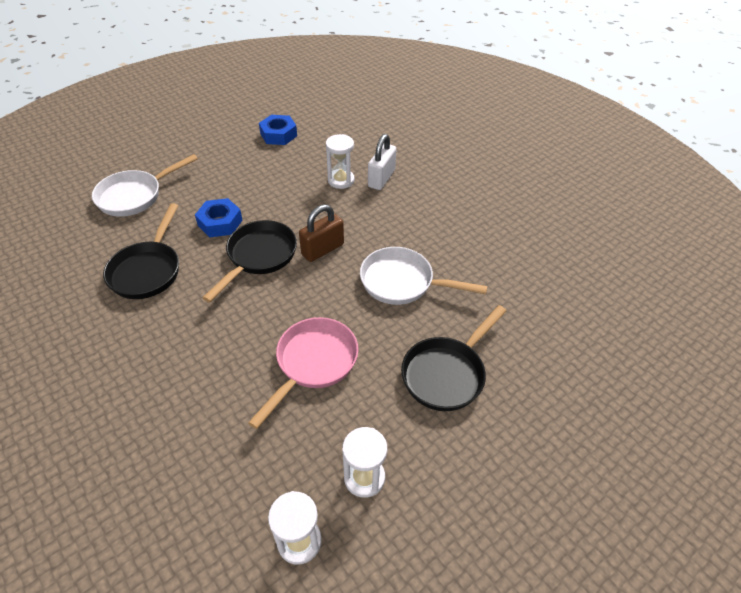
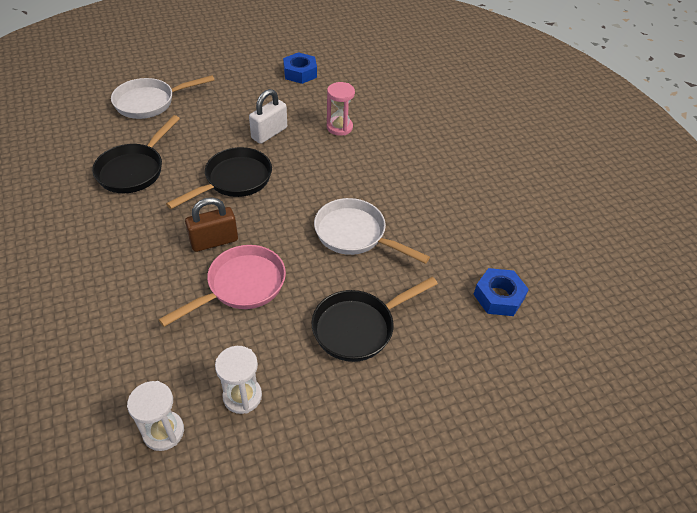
camera: 15 degrees right, 0 degrees up
(220, 223) = (213, 142): blue nut -> blue nut (498, 297)
(322, 249) = (294, 187): brown padlock -> brown padlock (214, 241)
(341, 180) = (339, 127): white hourglass -> pink hourglass
(381, 178) = (379, 134): white padlock -> white padlock (269, 133)

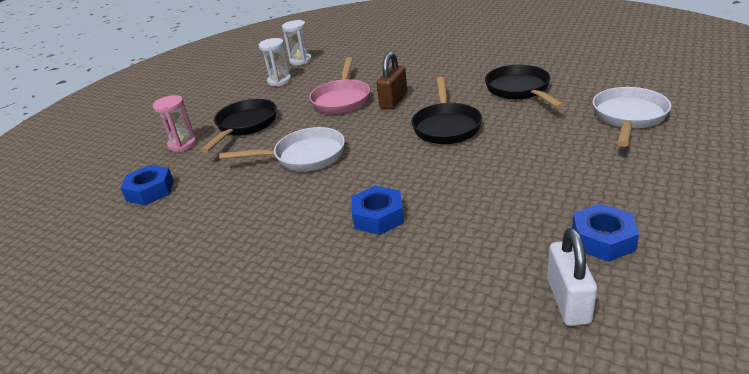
camera: 145 degrees right, 15 degrees down
(269, 133) = (491, 166): white padlock -> white padlock (568, 301)
(339, 127) = (443, 215): pink hourglass -> pink hourglass (183, 144)
(370, 150) = (378, 216): none -> blue nut

